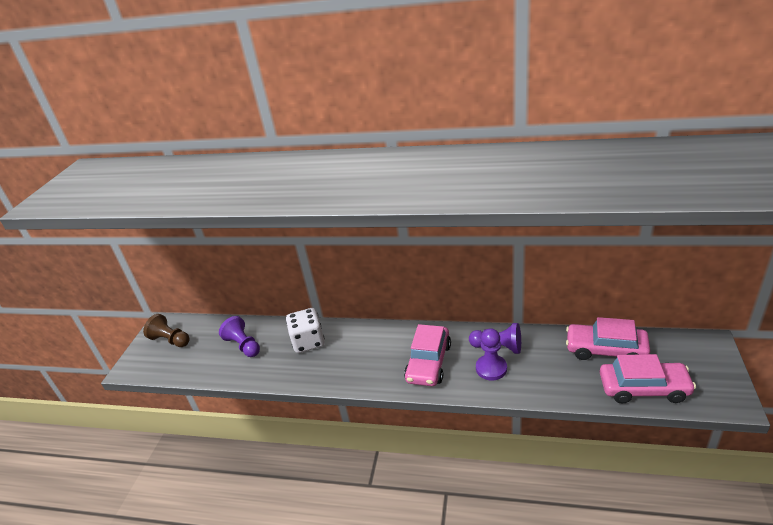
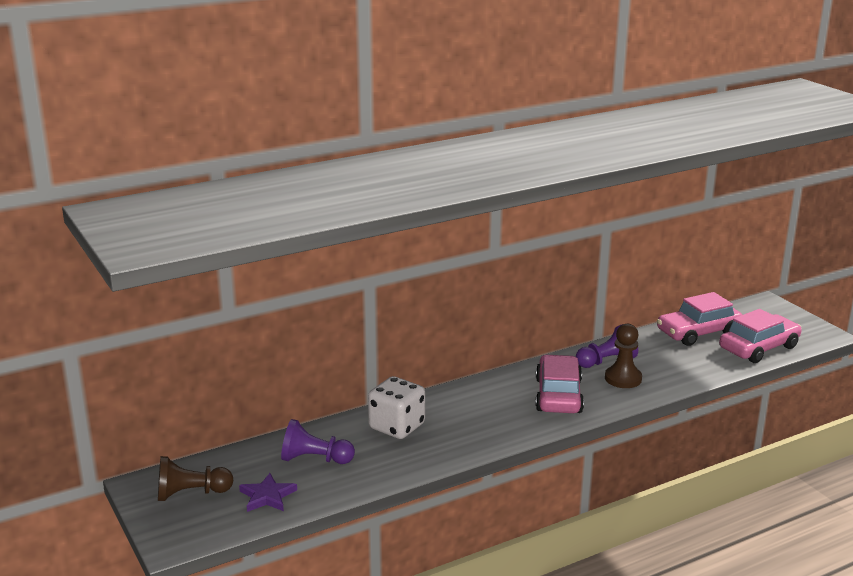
camera: 45 degrees left, 10 degrees down
(195, 360) = (267, 496): none -> purple star
(428, 362) = (558, 395): pink car -> pink car turned 150 degrees counterclockwise
(491, 368) = (623, 378): purple pawn -> brown pawn

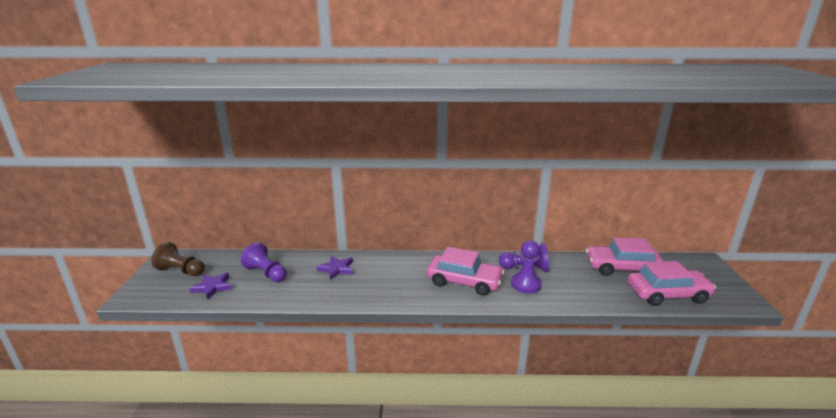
camera: 30 degrees right, 0 degrees up
(396, 426) = (337, 269): white dice -> purple star
(558, 395) = (464, 282): pink car -> pink car turned 75 degrees clockwise
(623, 378) = (526, 284): brown pawn -> purple pawn

